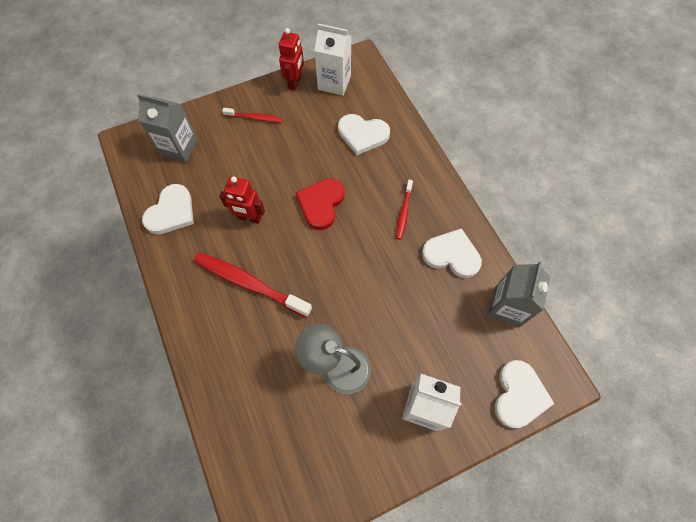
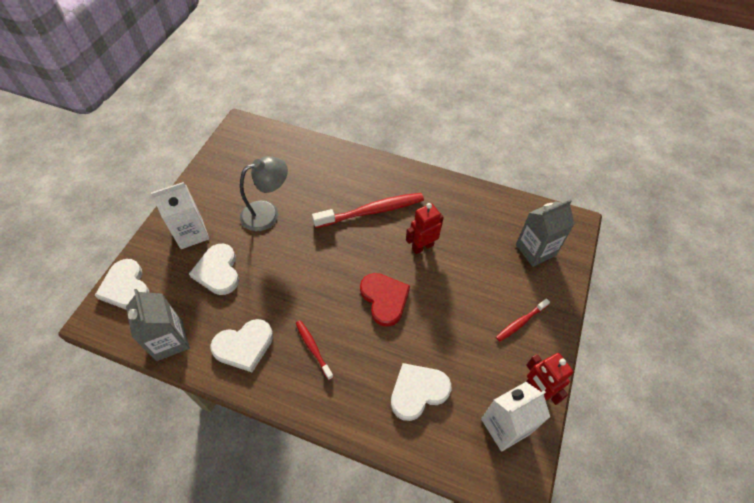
camera: 135 degrees right, 10 degrees down
(171, 212) = (476, 208): white heart -> white heart (218, 271)

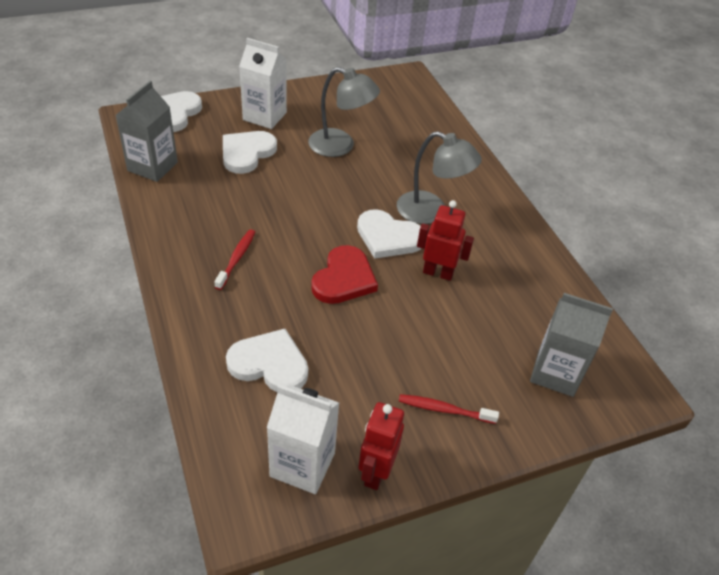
camera: 45 degrees right, 10 degrees down
(244, 346) = (192, 212): white heart -> white heart (388, 237)
(372, 211) = (431, 212): red toothbrush -> grey lamp

